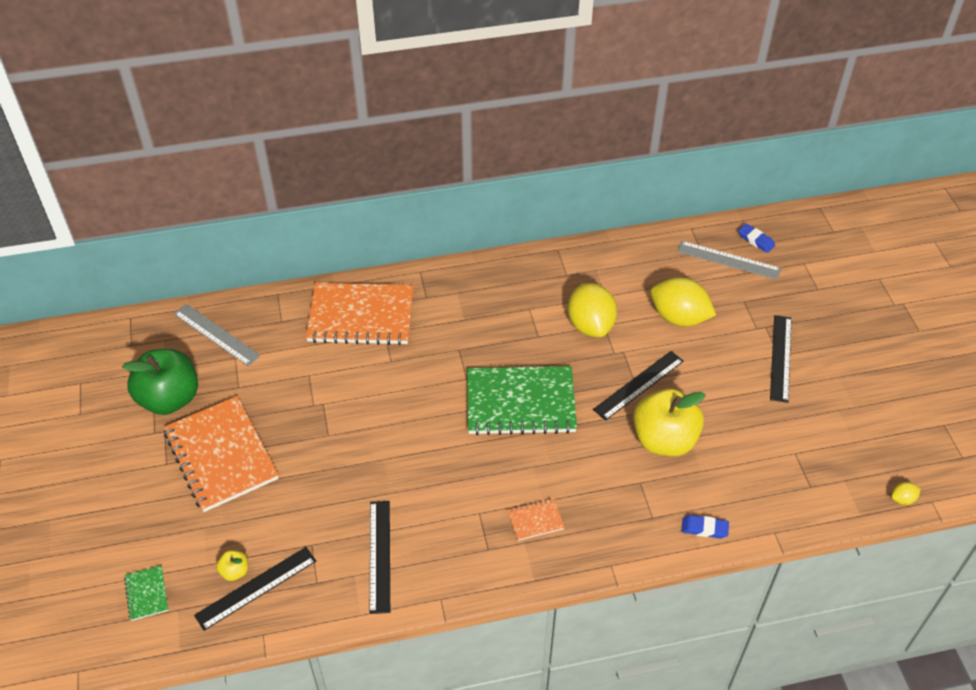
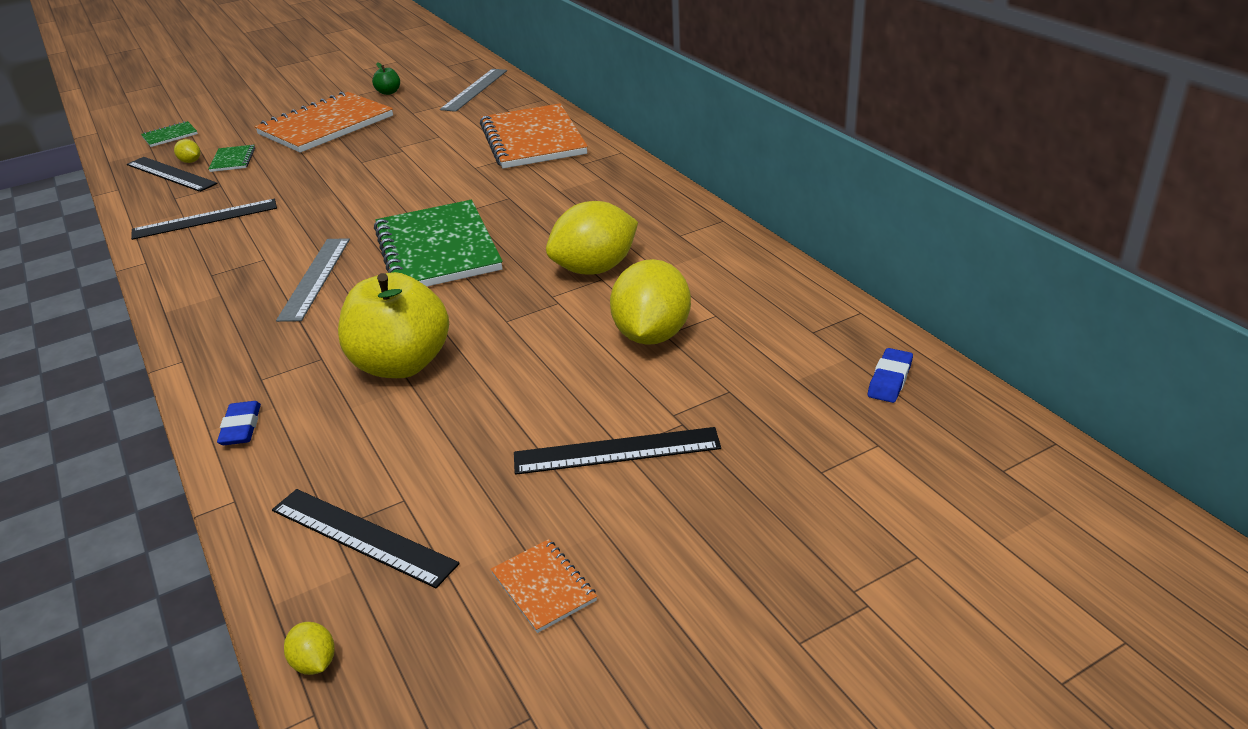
camera: 75 degrees right, 15 degrees down
(169, 399) = (388, 92): green apple -> green apple, size x0.42
(235, 571) = (190, 161): yellow apple -> yellow lemon
(256, 534) = (233, 160): none -> green notebook
(535, 520) = (253, 295): orange notebook -> orange notebook (544, 587)
(638, 385) = (499, 325): black ruler -> black ruler (362, 536)
(728, 260) = (815, 359): grey ruler -> grey ruler (315, 278)

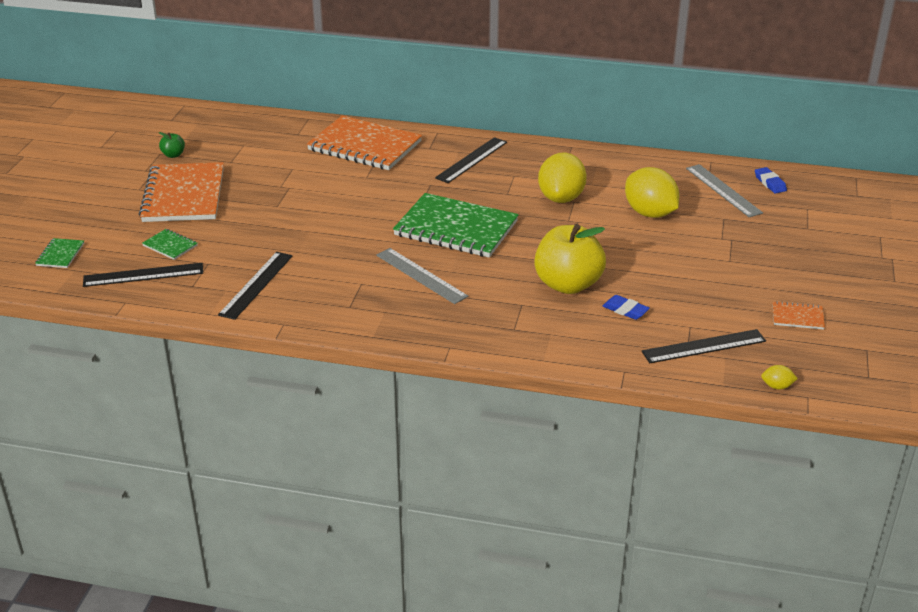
camera: 50 degrees left, 0 degrees up
(190, 161) = (136, 261): yellow lemon -> none
(241, 427) = (557, 349): blue eraser -> blue eraser (625, 310)
(475, 89) = (240, 129): grey ruler -> grey ruler (723, 190)
(616, 451) = (729, 262): black ruler -> black ruler (471, 160)

